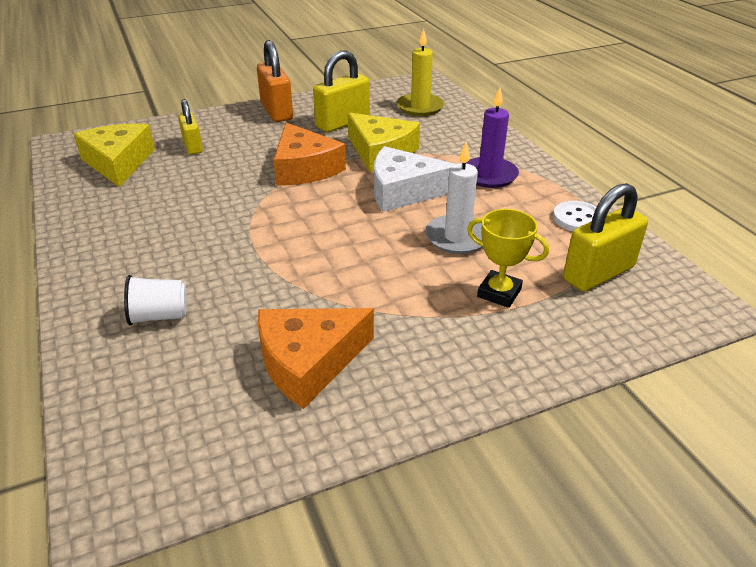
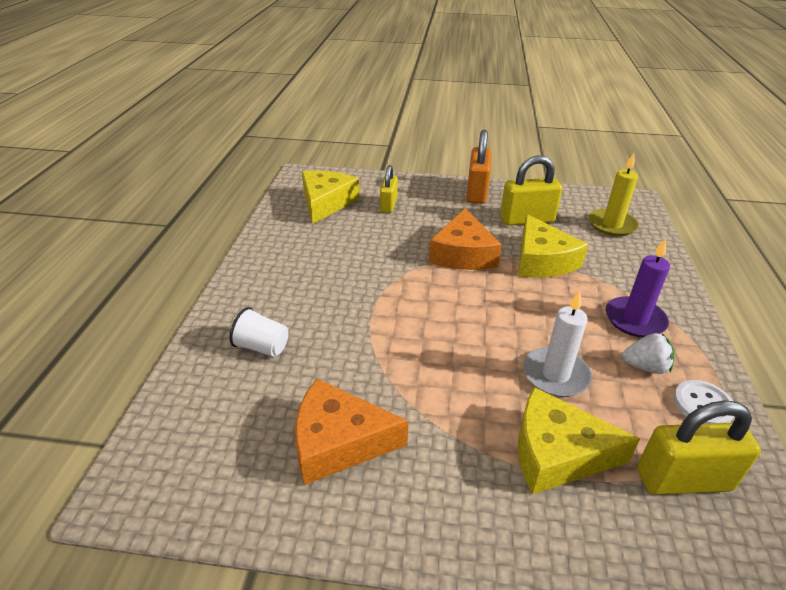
camera: 30 degrees right, 0 degrees up
(403, 191) = (536, 306): white cheese -> none
(499, 293) = (557, 453): yellow trophy -> yellow cheese
(520, 207) = (645, 367): none -> white strawberry

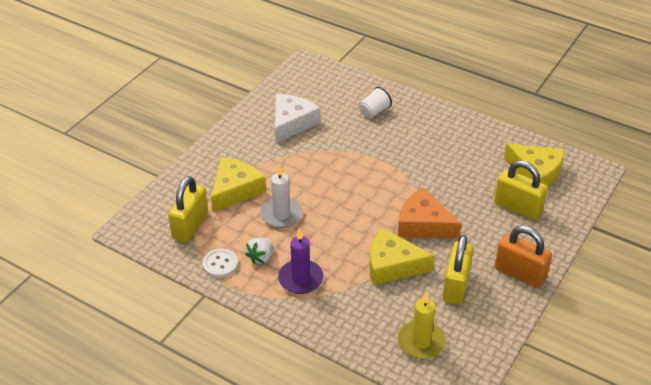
camera: 115 degrees right, 5 degrees up
(338, 442) = (292, 123): orange cheese -> white cheese
(388, 205) = (517, 208): yellow padlock -> yellow padlock, size x1.57

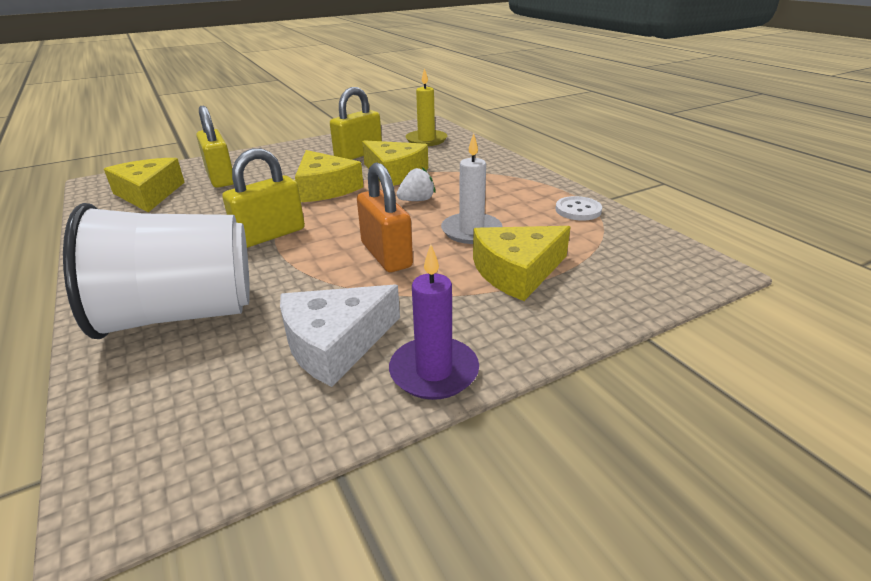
camera: 150 degrees left, 10 degrees down
(190, 226) = (605, 250): yellow padlock -> yellow padlock (270, 235)
(261, 257) = (525, 205): white strawberry -> white strawberry (417, 200)
(300, 279) = (493, 184): purple candle -> purple candle (434, 371)
(374, 112) = (181, 314): white cup -> white cup, size x2.49
(423, 224) = (325, 188): orange cheese -> yellow cheese
(520, 274) = (298, 149): orange padlock -> orange padlock (386, 255)

